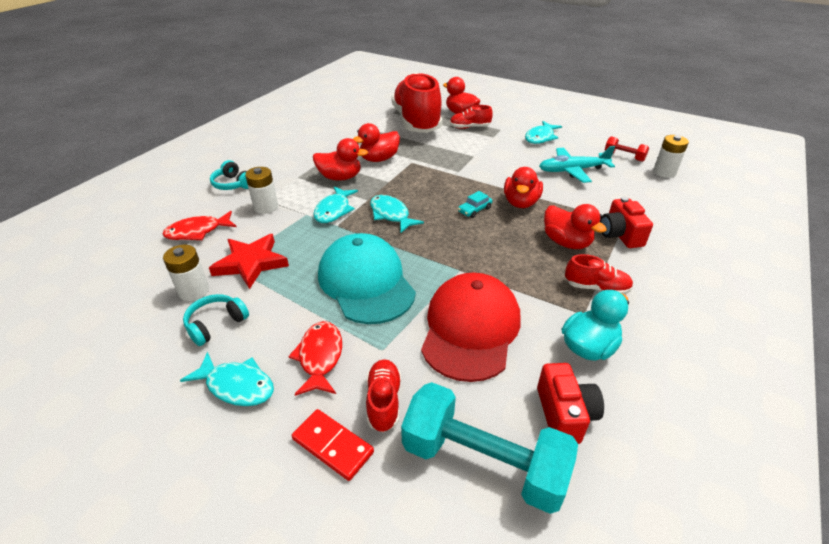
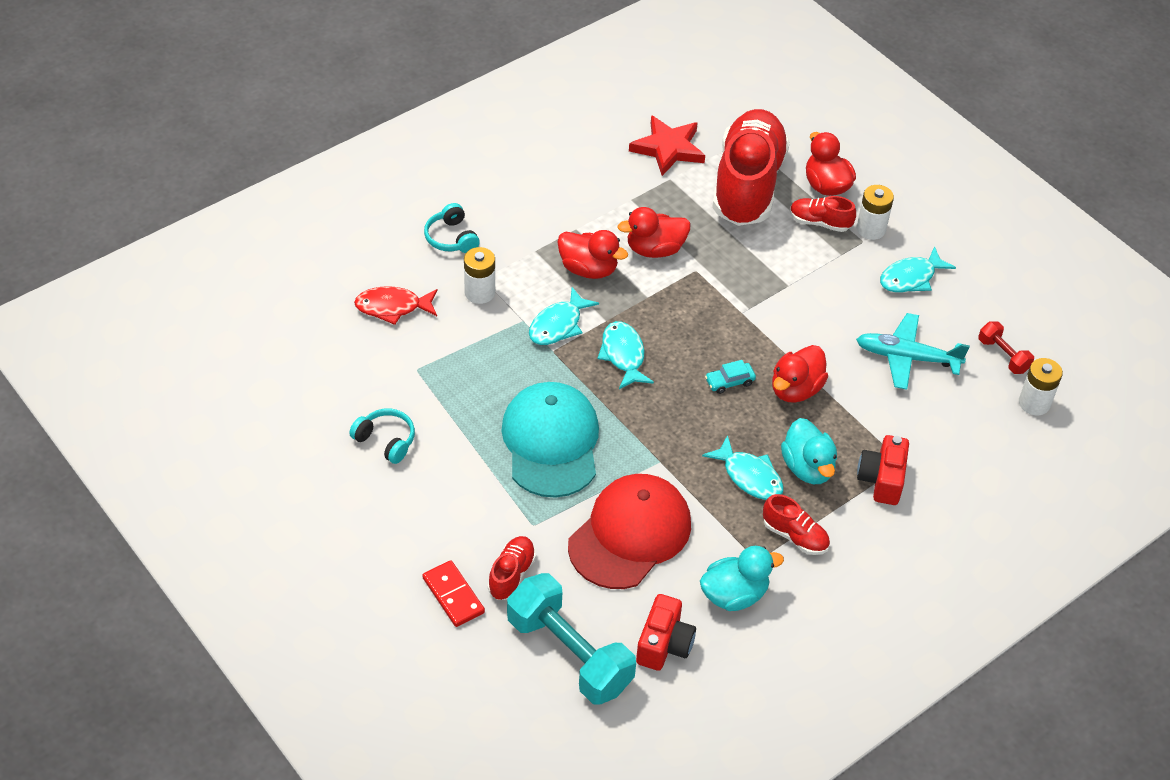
camera: 20 degrees right, 10 degrees up
(194, 291) = (372, 392): white battery -> white battery (871, 229)
(216, 324) = (386, 441): turquoise headphones -> turquoise headphones turned 60 degrees clockwise
(237, 386) = (389, 513): turquoise fish -> turquoise fish (749, 476)
(251, 263) = (439, 374): red star -> red star (668, 148)
(320, 357) = (472, 512): red fish -> none
(566, 242) = (807, 468): red duck -> turquoise duck

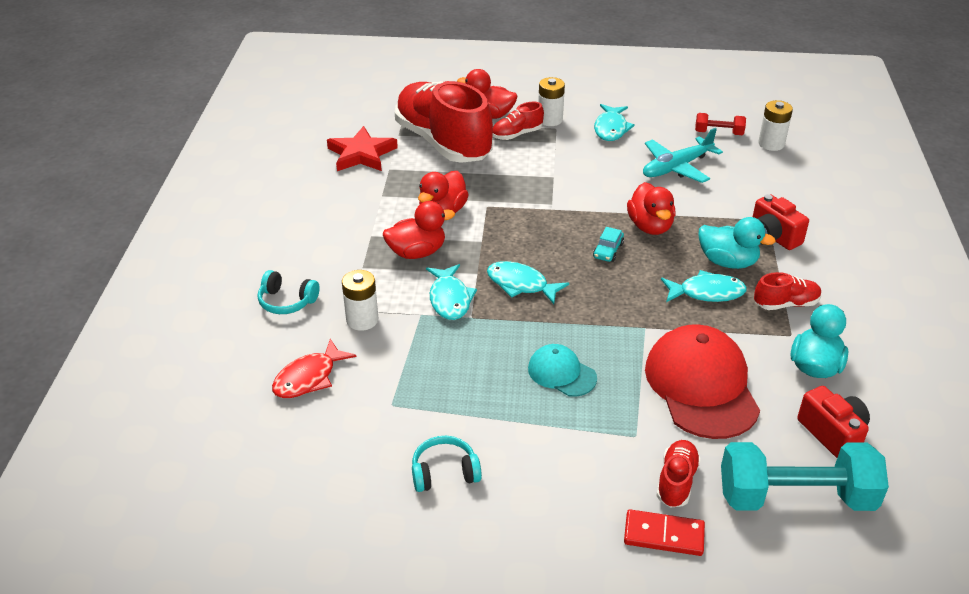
camera: 45 degrees left, 10 degrees down
(511, 574) = (676, 482): red shoe -> red shoe turned 45 degrees clockwise
(551, 442) = (561, 373): turquoise cap -> turquoise cap, size x0.52

